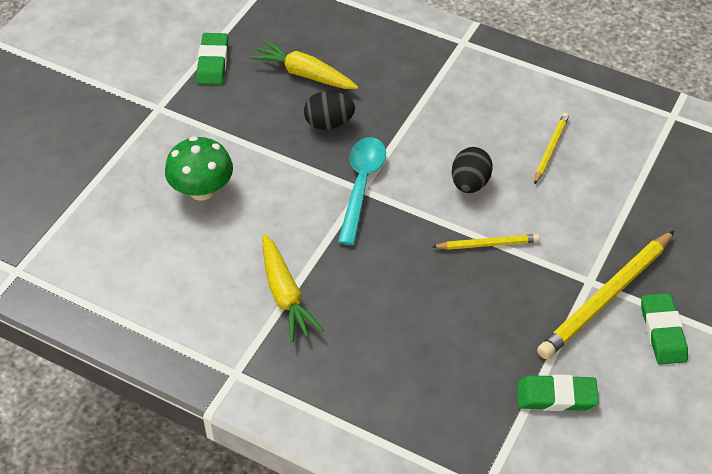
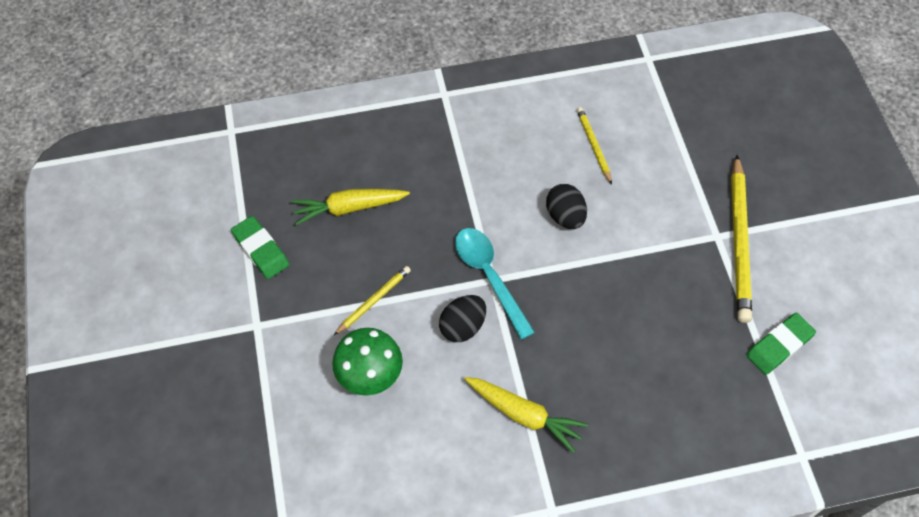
camera: 40 degrees left, 10 degrees up
(329, 123) = (411, 239): black egg -> black egg (462, 326)
(487, 244) = (624, 258): yellow pencil -> yellow pencil (373, 301)
(662, 332) = (797, 241): green eraser -> none

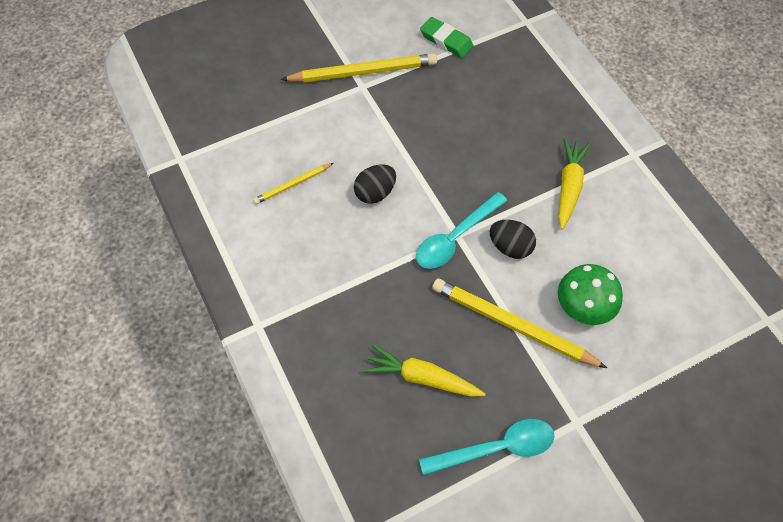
camera: 105 degrees left, 0 degrees up
(261, 249) = (496, 448): green eraser -> turquoise spoon
(348, 208) = (422, 377): yellow carrot -> yellow carrot turned 135 degrees clockwise
(373, 301) = (513, 325): yellow pencil -> yellow pencil, size x1.90

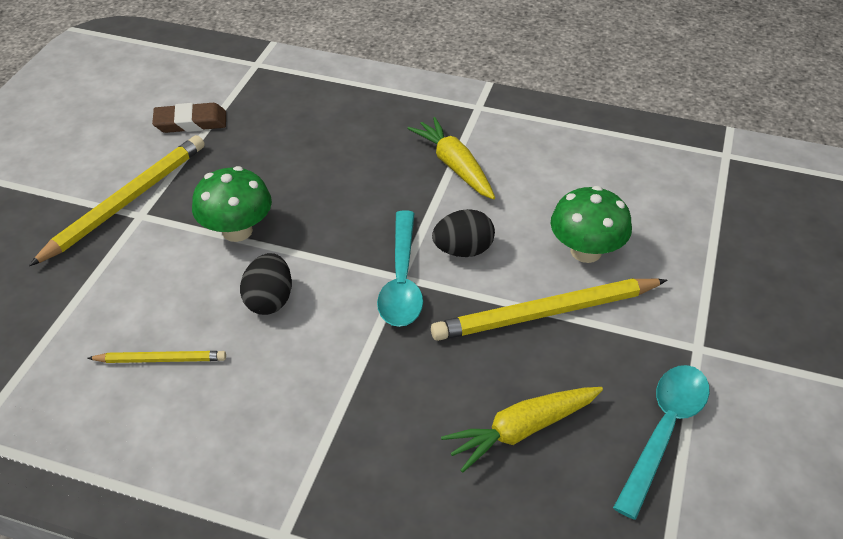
camera: 45 degrees left, 15 degrees down
(292, 185) = (160, 359): yellow pencil -> yellow pencil turned 105 degrees counterclockwise
(401, 135) = (237, 231): none -> green mushroom
(446, 40) = (191, 122): green eraser -> brown eraser

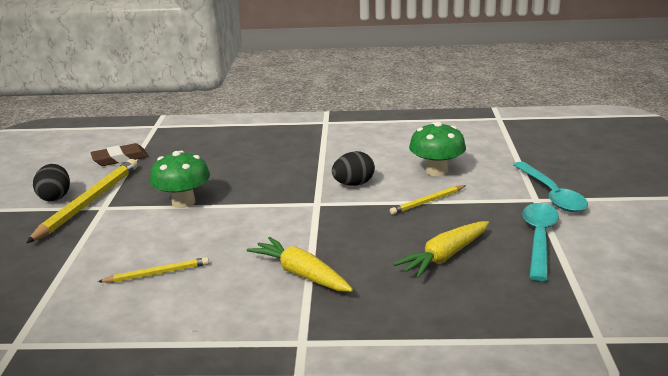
camera: 15 degrees left, 20 degrees down
(269, 300) = (226, 230): black egg -> black egg (55, 197)
(401, 280) = (318, 204): turquoise spoon -> turquoise spoon (551, 194)
(454, 166) = (324, 149): yellow carrot -> yellow carrot (301, 274)
(546, 313) = (427, 202): yellow pencil -> yellow pencil, size x0.53

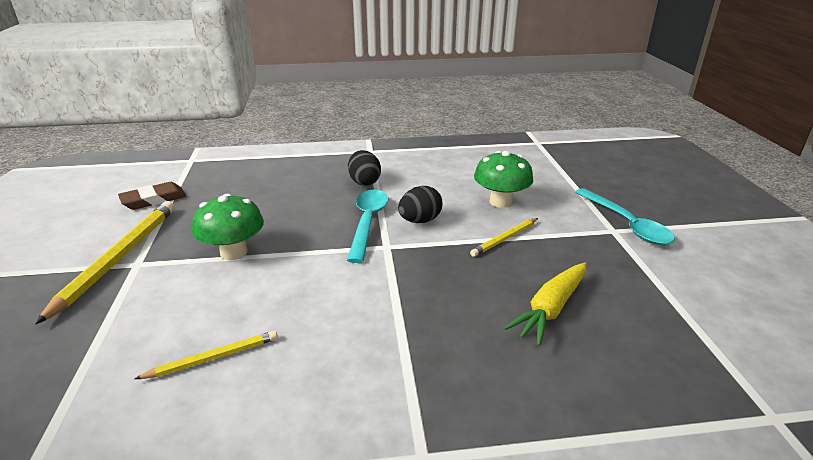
camera: 10 degrees left, 5 degrees up
(55, 197) = (76, 253): black egg -> black egg (364, 182)
(301, 274) = (394, 346): yellow carrot -> none
(539, 239) = (640, 279): turquoise spoon -> turquoise spoon (368, 223)

